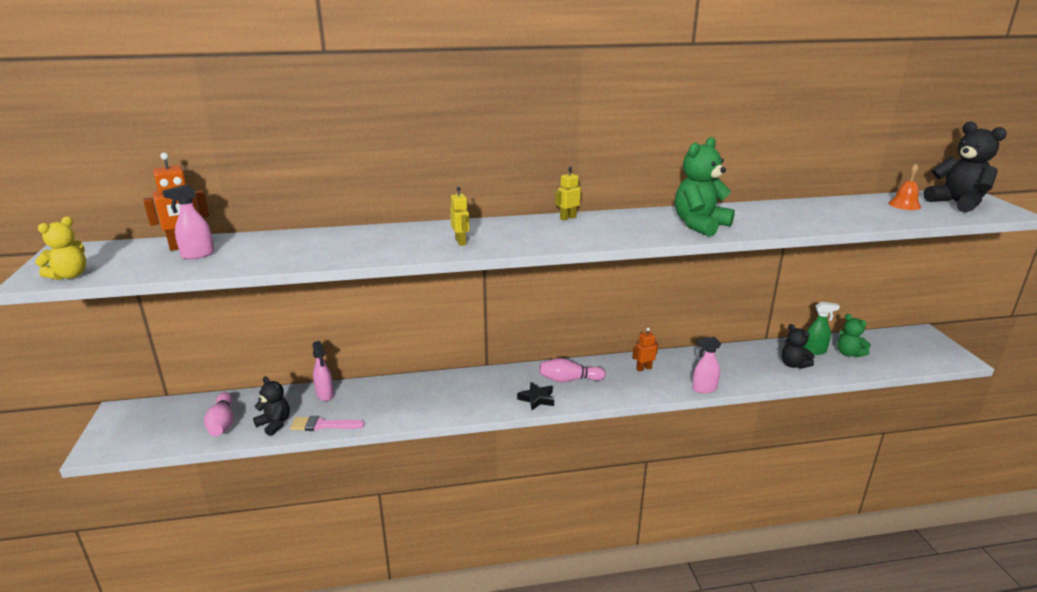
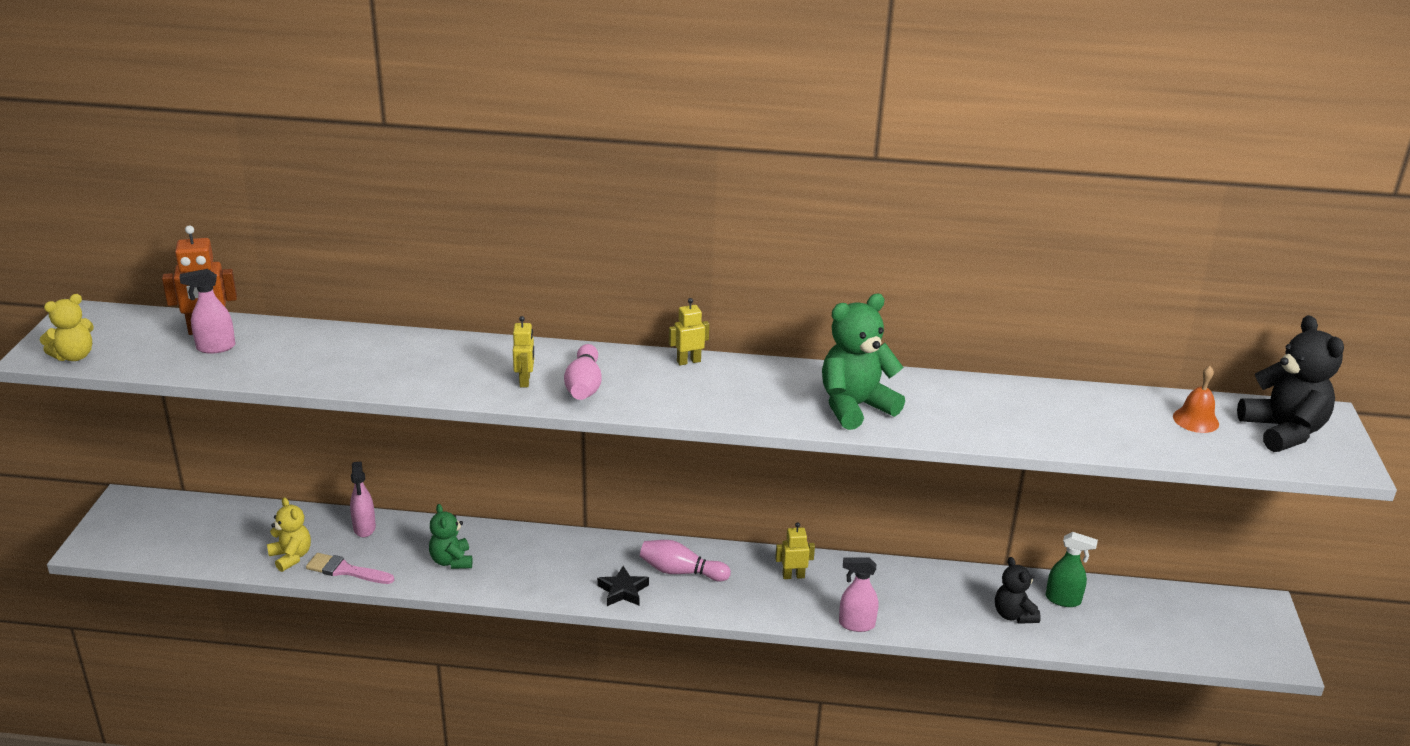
camera: 15 degrees right, 5 degrees up
(222, 423) = (233, 543): pink bowling pin -> pink bowling pin (584, 386)
(274, 424) = (291, 557): black teddy bear -> yellow teddy bear
(643, 368) = (793, 576): orange robot -> yellow robot
(849, 353) = (1113, 615): green teddy bear -> green teddy bear (451, 561)

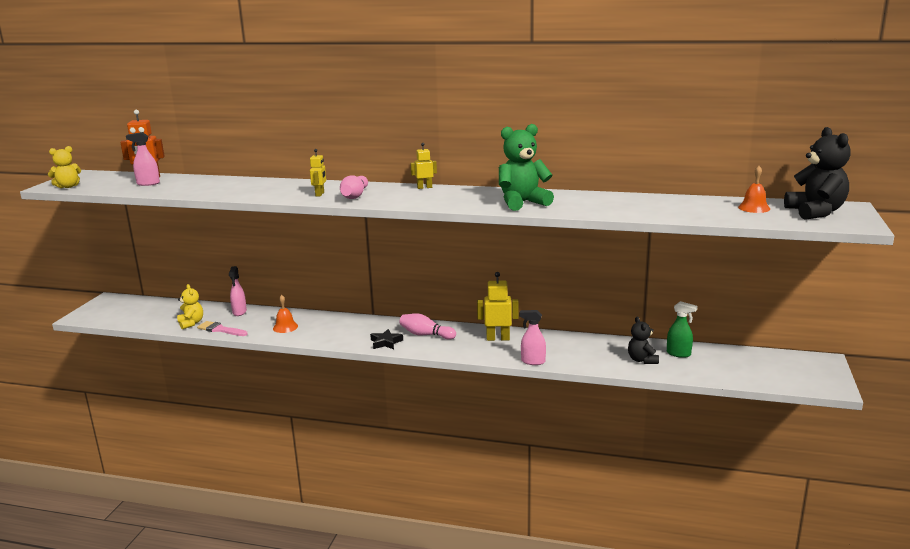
camera: 10 degrees right, 10 degrees down
(451, 561) = (285, 327): green teddy bear -> orange bell
(793, 576) = (498, 338): yellow robot -> yellow robot, size x1.63

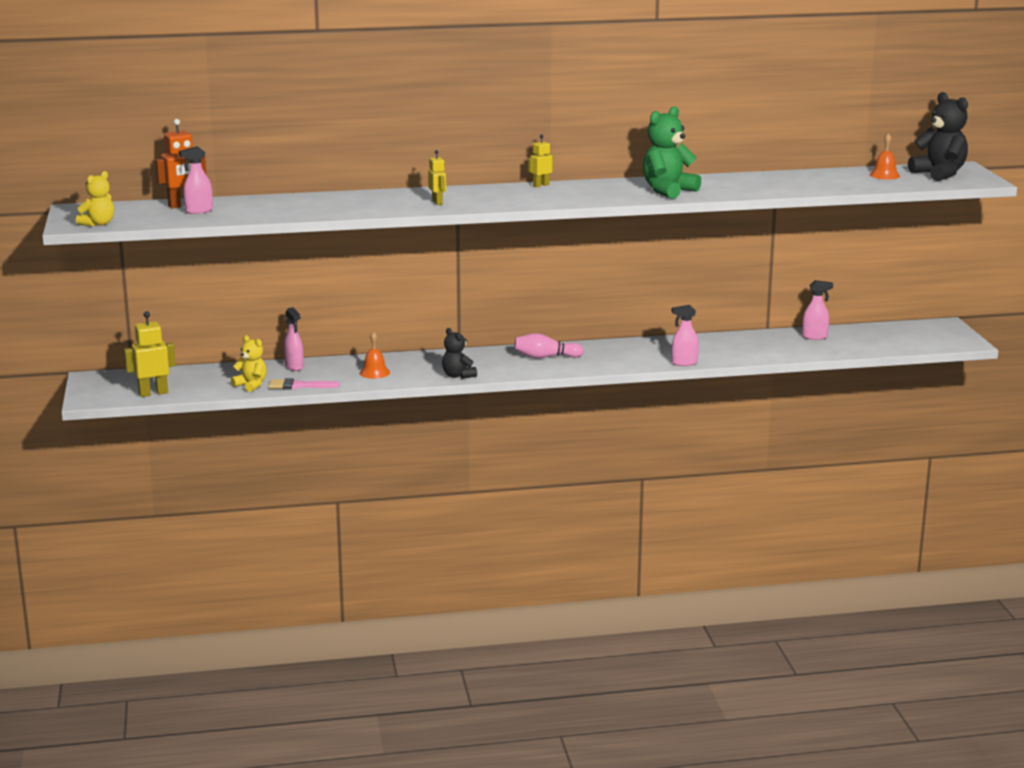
camera: 25 degrees left, 0 degrees up
(355, 196) = (480, 200): pink bowling pin -> none
(386, 342) = (511, 369): black star -> none
(498, 338) = (626, 349): yellow robot -> yellow robot (153, 393)
(642, 360) = (786, 347): black teddy bear -> black teddy bear (458, 376)
(679, 354) = (815, 337): green spray bottle -> pink spray bottle

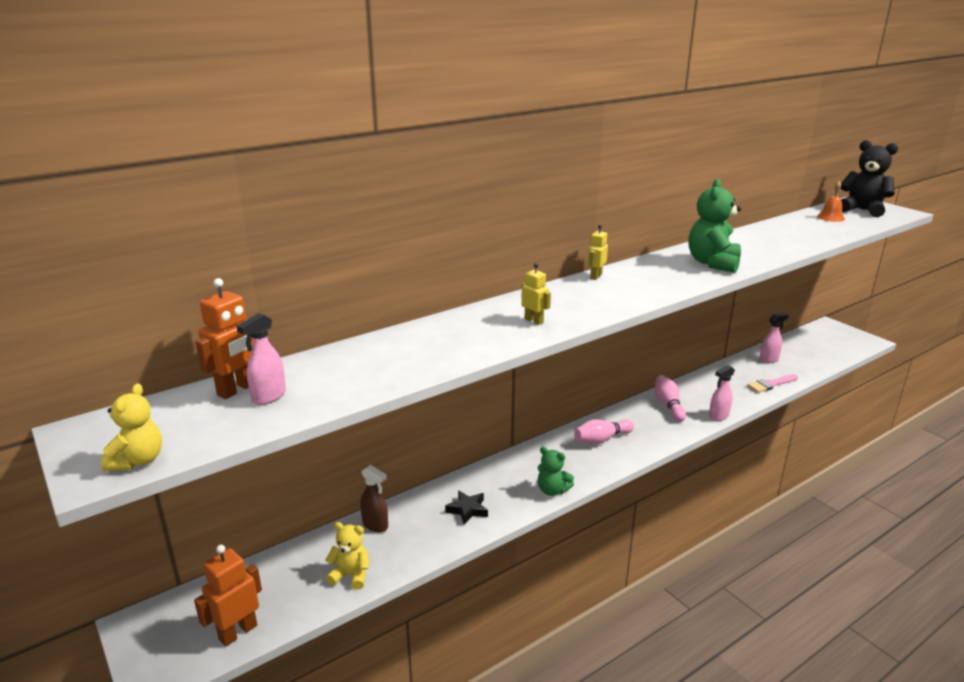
camera: 25 degrees left, 5 degrees up
(153, 393) = (238, 632): yellow robot -> orange robot
(294, 367) = (375, 525): pink spray bottle -> brown spray bottle
(299, 386) = (406, 558): pink brush -> pink brush (771, 384)
(374, 372) = (467, 510): orange bell -> black star
(458, 376) = (552, 490): black teddy bear -> green teddy bear
(646, 348) = (668, 405): none -> pink bowling pin

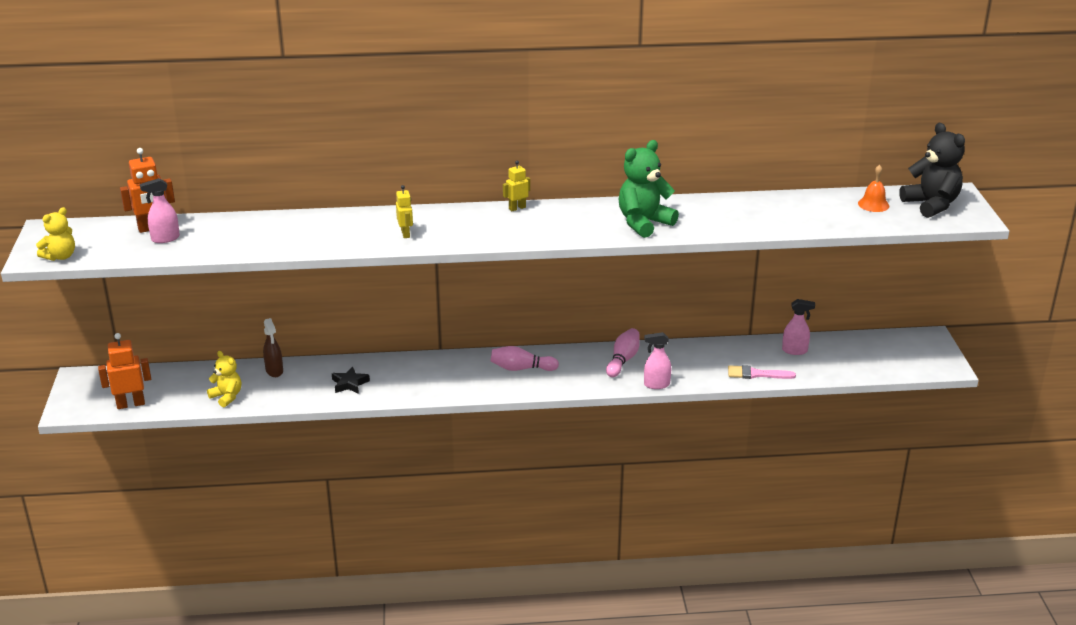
camera: 30 degrees right, 5 degrees up
(552, 490) = (429, 392): green teddy bear -> none

